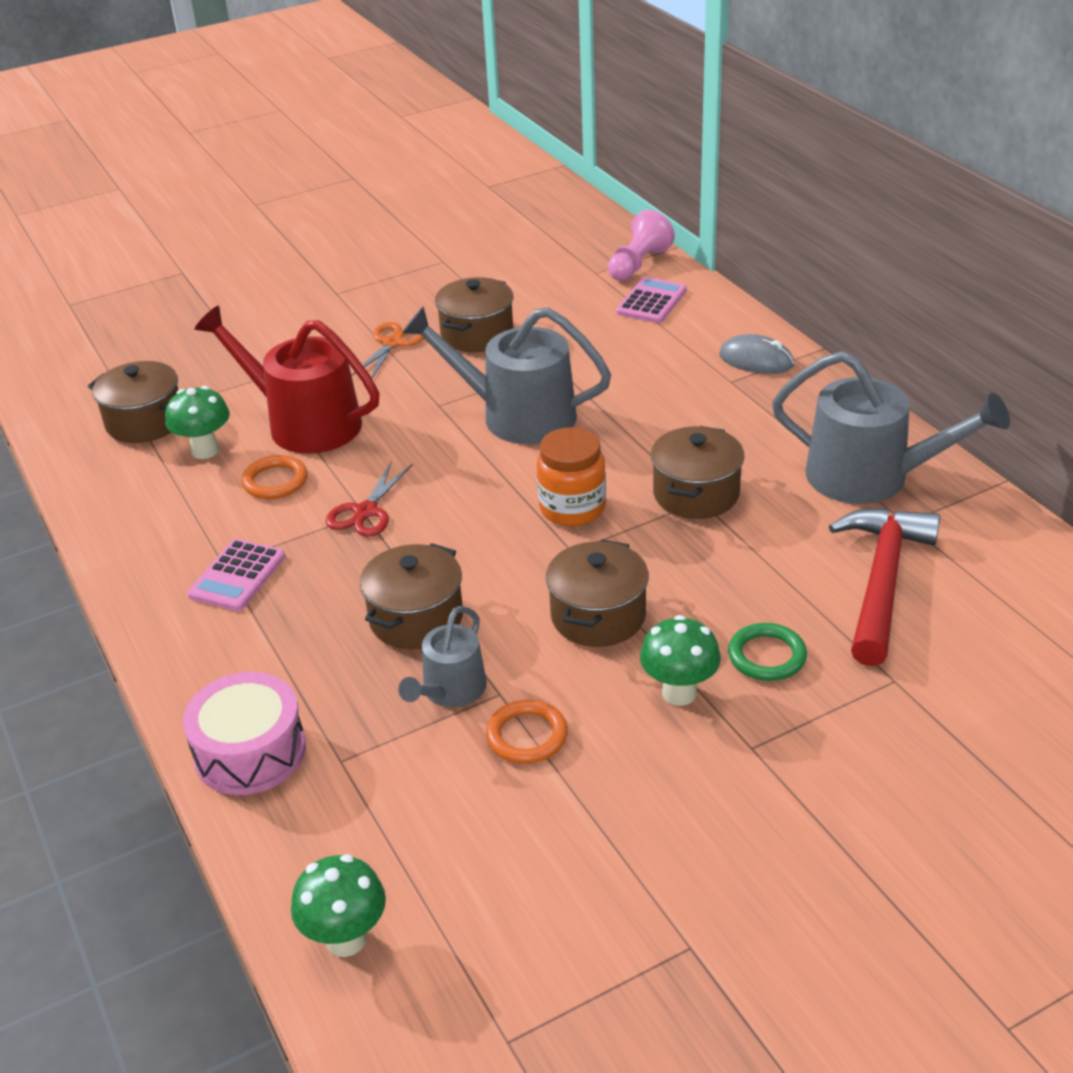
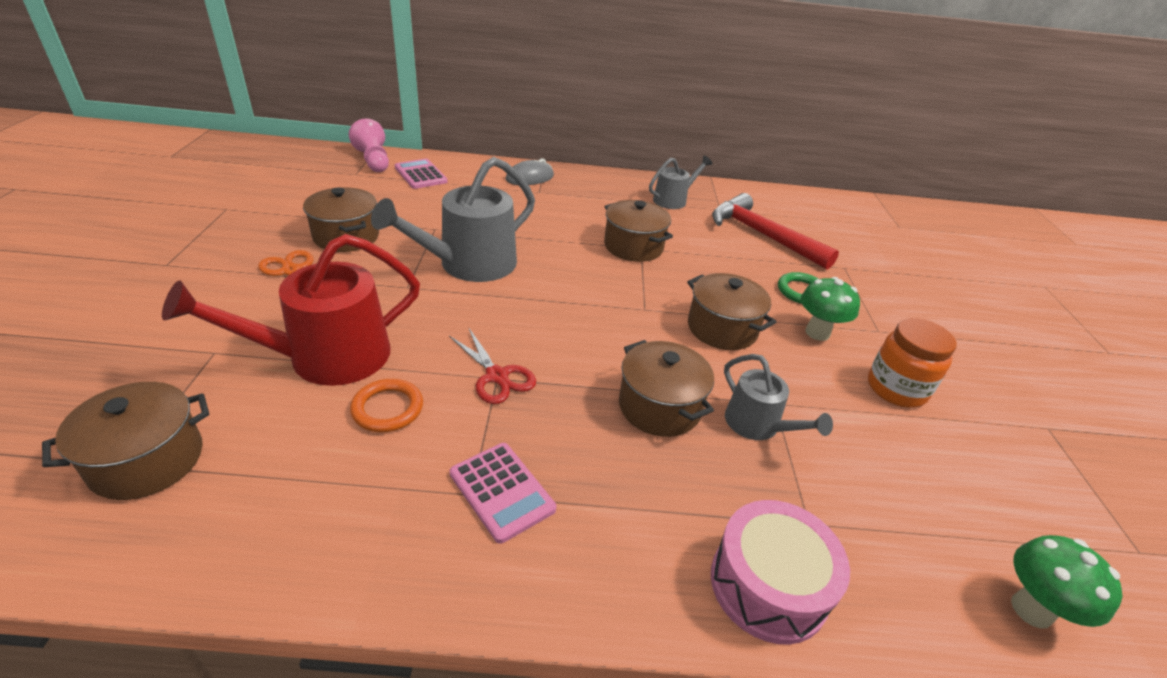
camera: 65 degrees left, 0 degrees up
(205, 450) = (271, 435): green mushroom -> none
(527, 736) = (827, 410): orange ring -> none
(572, 508) = (600, 290): orange jar -> orange jar (896, 389)
(870, 477) = (673, 200): grey watering can -> grey watering can, size x0.55

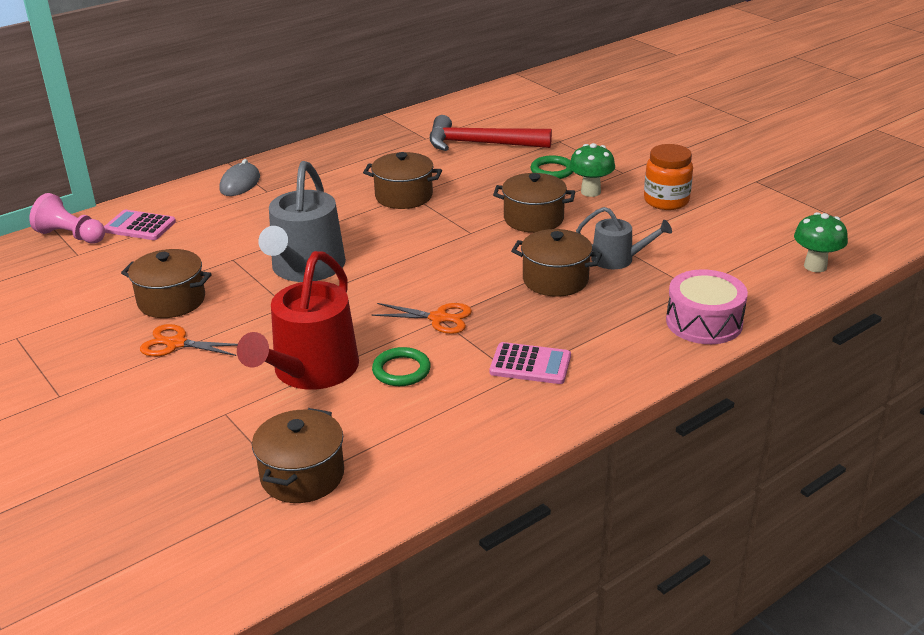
camera: 35 degrees left, 5 degrees down
(387, 408) = (401, 370): orange ring -> green ring
(497, 376) = (439, 318): red scissors -> orange scissors
(673, 200) = (381, 147): grey watering can -> none

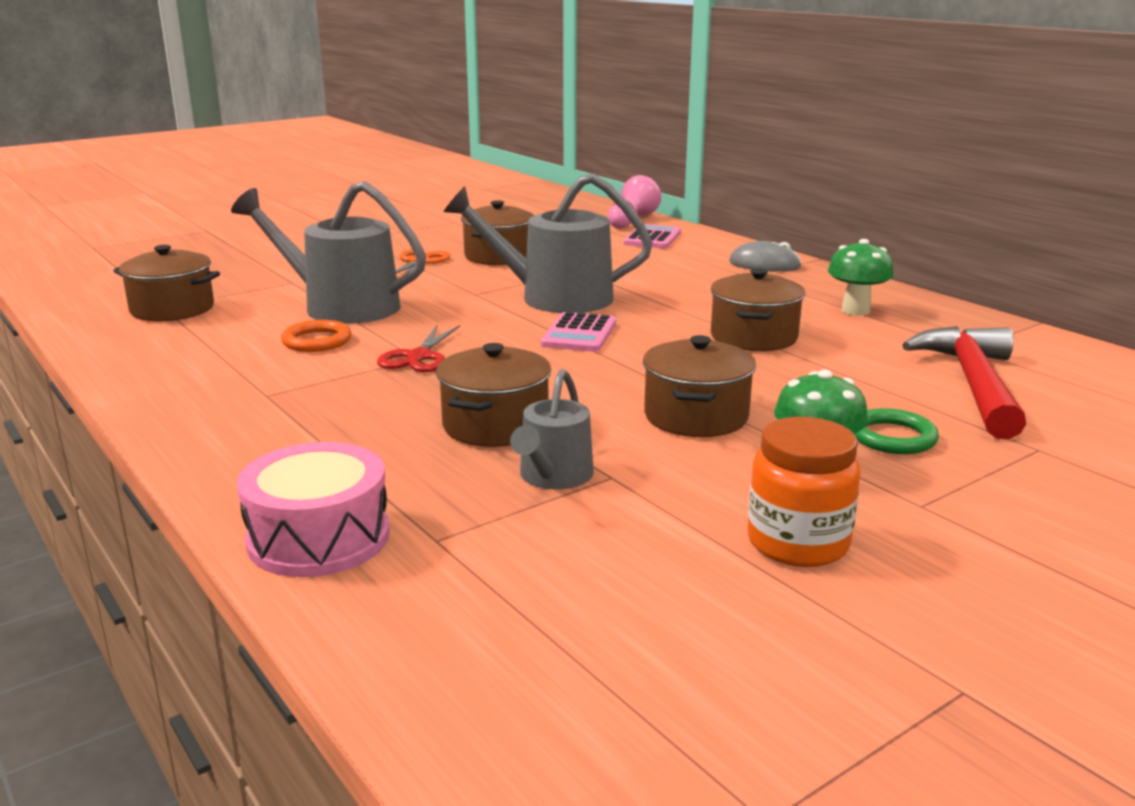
camera: 90 degrees right, 10 degrees down
(311, 371) = (341, 306): red watering can -> grey watering can
(401, 370) = (317, 341): green ring -> orange ring
(439, 318) = (418, 357): orange scissors -> red scissors
(530, 364) = (284, 403): pink calculator -> pink calculator (579, 334)
(815, 266) = (488, 715): green mushroom -> green mushroom (855, 311)

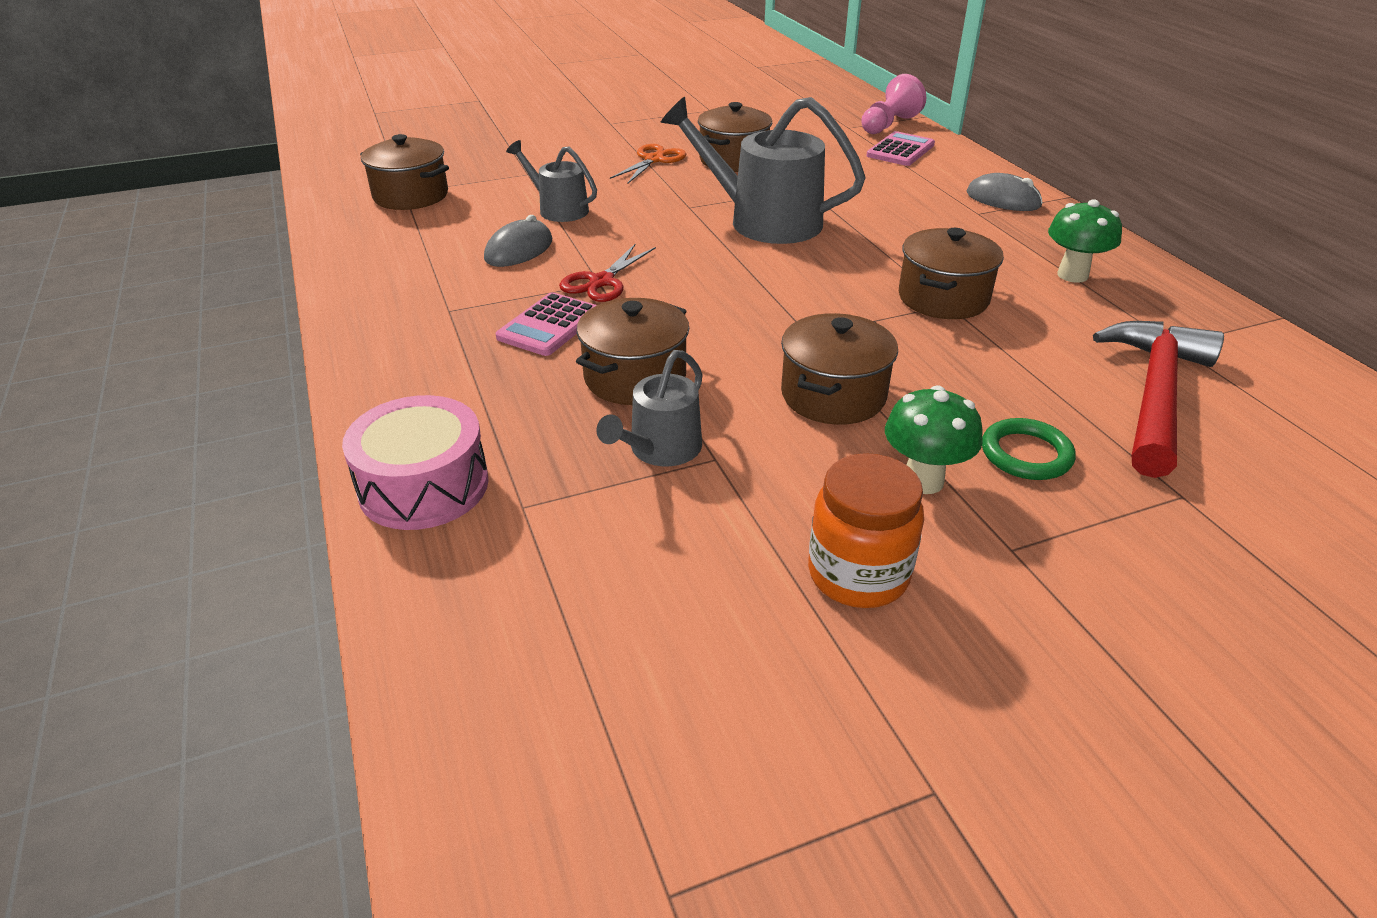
camera: 15 degrees right, 15 degrees up
(317, 341) = (519, 250): orange ring -> grey mouse
(341, 306) = (558, 209): grey watering can -> grey watering can, size x0.55
(579, 334) = (767, 271): pink calculator -> pink calculator (549, 325)

